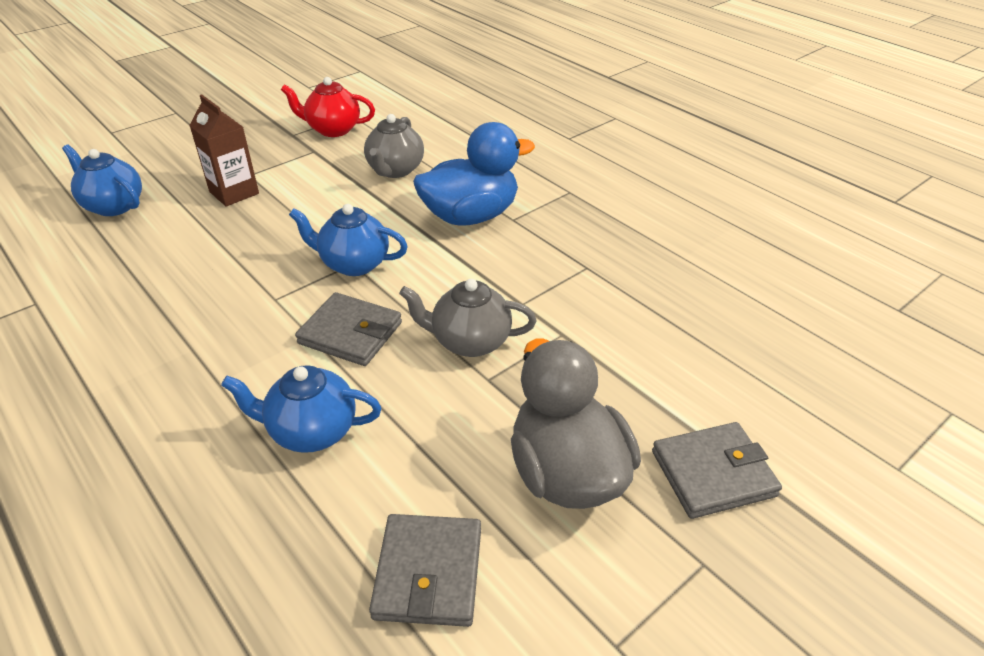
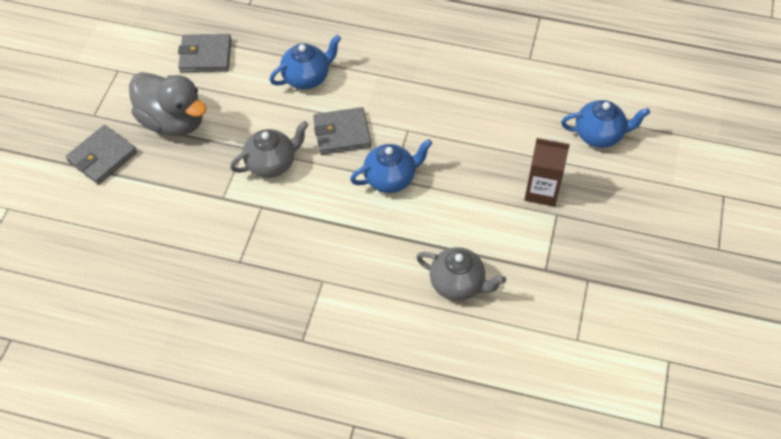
camera: 145 degrees right, 15 degrees up
(333, 130) = (565, 307): red teapot -> none
(395, 170) = (458, 284): grey teapot -> grey teapot turned 135 degrees clockwise
(428, 573) = (205, 56): grey wallet -> grey wallet turned 60 degrees counterclockwise
(470, 216) = (355, 266): blue duck -> none

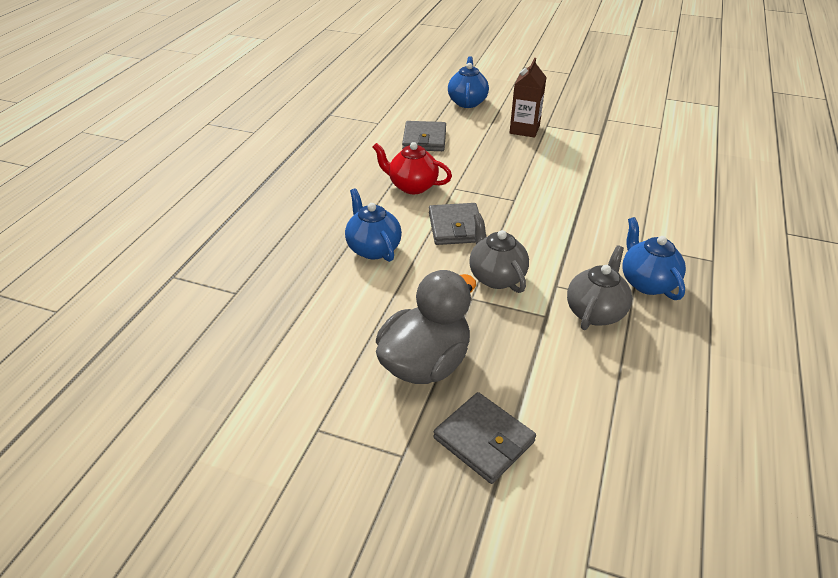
camera: 85 degrees left, 15 degrees down
(205, 56) = (315, 333): grey wallet -> grey wallet (424, 139)
(390, 179) = (514, 200): blue teapot -> blue teapot (647, 282)
(407, 96) = (412, 186): none -> red teapot
(458, 284) = (625, 173): grey teapot -> grey teapot (595, 312)

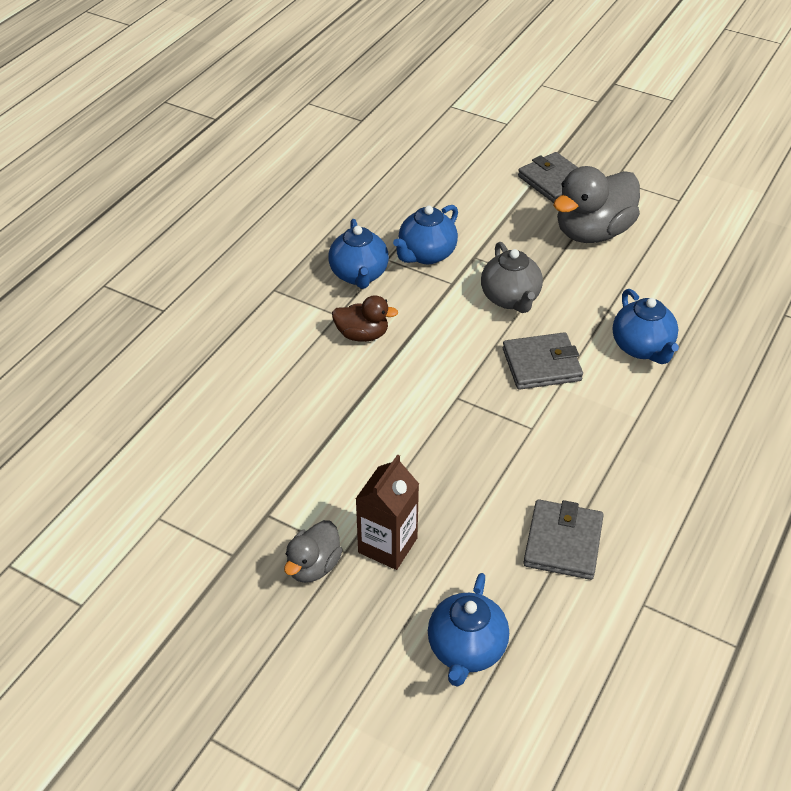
camera: 170 degrees left, 5 degrees up
(412, 186) = (591, 439): red teapot -> none
(456, 227) = (541, 364): grey wallet -> grey wallet turned 75 degrees clockwise
(560, 119) = (313, 566): none -> grey duck
(595, 312) = (426, 255): grey teapot -> blue teapot
(609, 232) = (362, 335): none -> brown duck

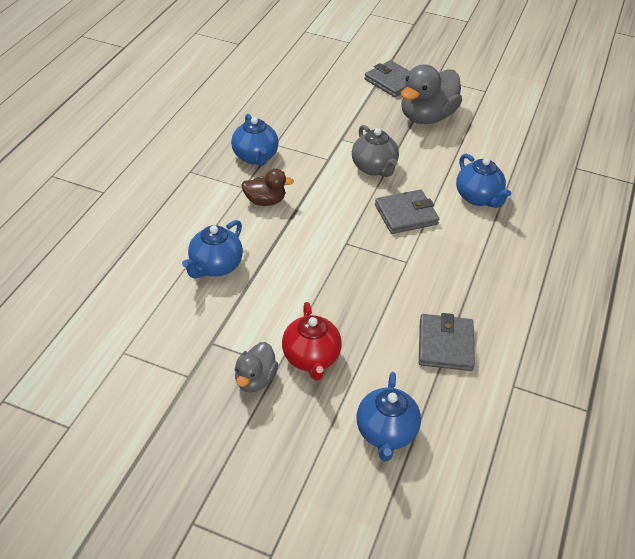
camera: 10 degrees left, 0 degrees up
(387, 545) = (311, 358): brown carton -> red teapot
(426, 255) = (304, 139): blue teapot -> blue teapot (215, 266)

